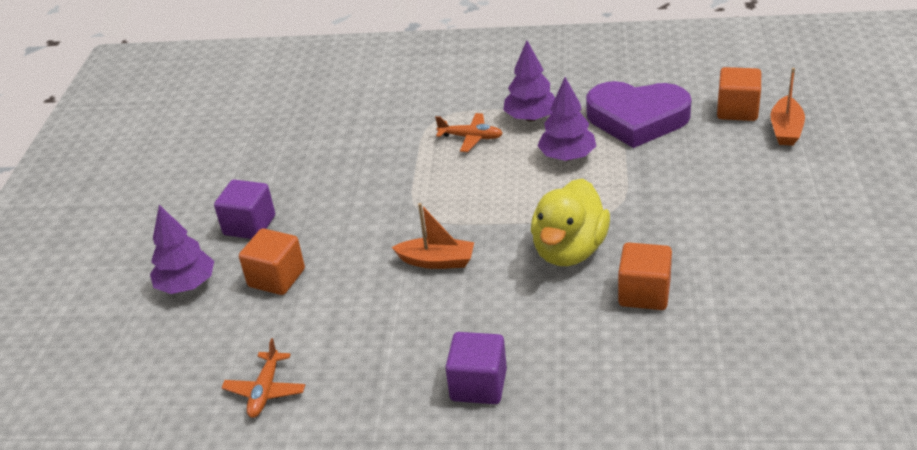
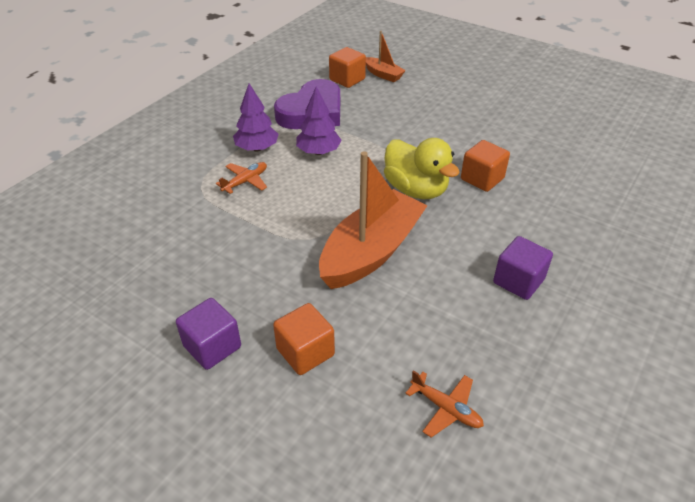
camera: 65 degrees left, 5 degrees up
(187, 285) = (254, 423): purple tree -> none
(437, 261) = (371, 251): orange boat -> orange boat, size x2.07

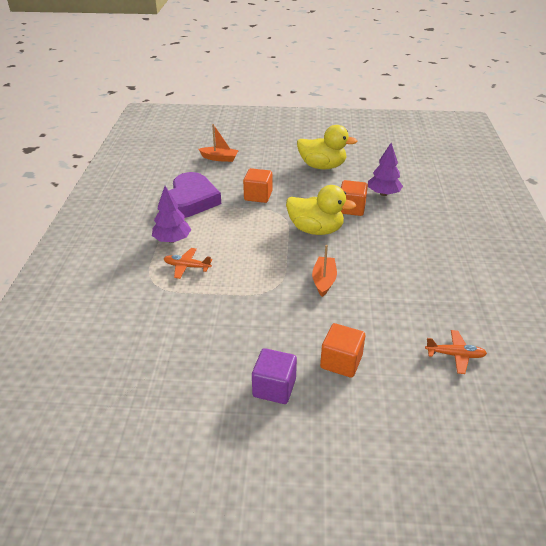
camera: 30 degrees left, 5 degrees down
(245, 181) = (187, 267): orange plane -> orange plane turned 90 degrees counterclockwise
(318, 152) = (223, 227): purple tree -> purple tree (383, 194)
(347, 79) = (195, 169): orange cube -> orange cube (258, 196)
(371, 251) = (324, 280): orange boat -> orange boat, size x0.48
(492, 117) = (322, 166): none -> yellow duck
(518, 281) = (428, 263): purple cube -> none

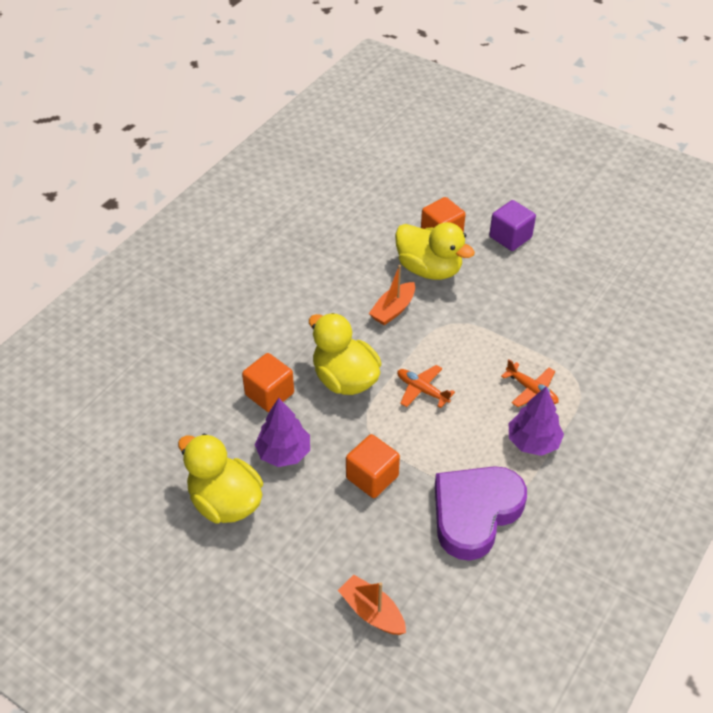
camera: 150 degrees left, 10 degrees up
(324, 323) = (429, 269): none -> yellow duck
(383, 194) = (202, 401): purple tree -> purple tree (284, 453)
(455, 355) = (345, 203): orange plane -> orange plane (422, 390)

